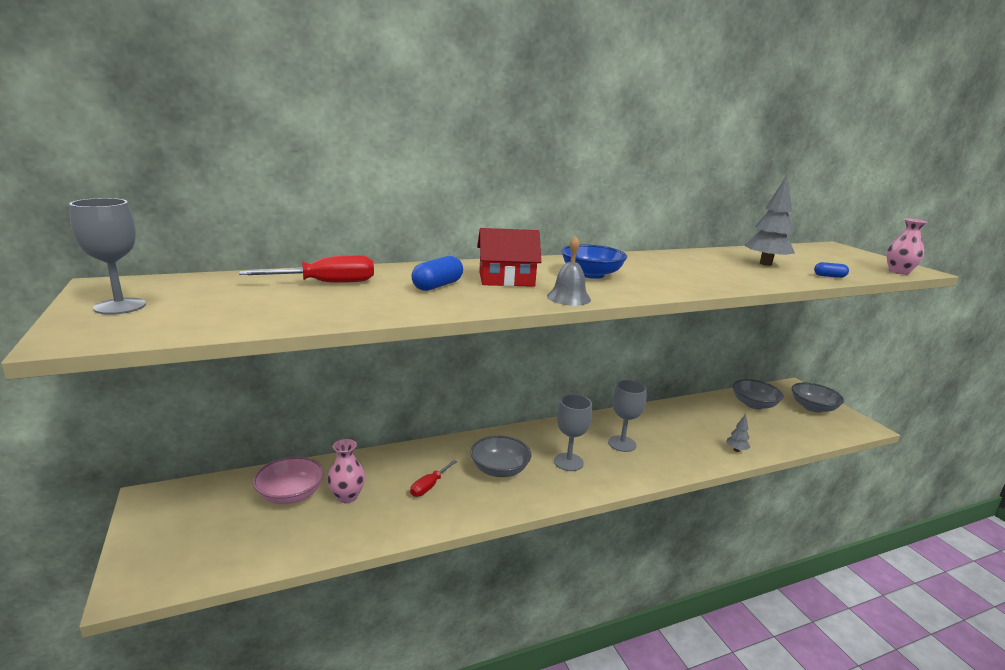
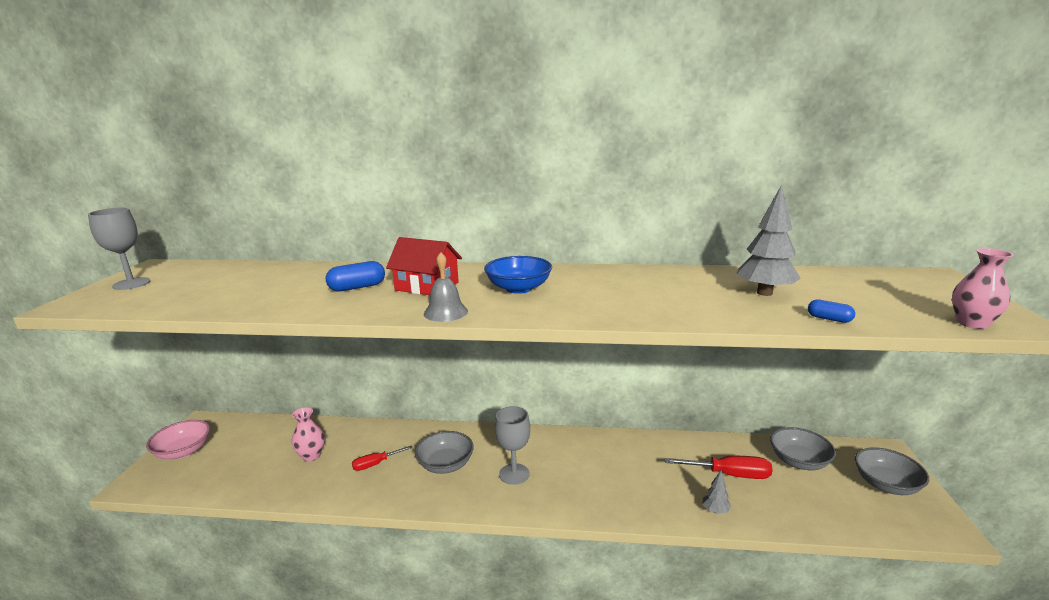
camera: 30 degrees right, 0 degrees up
(290, 494) = (278, 443): pink bowl -> pink bowl (183, 451)
(326, 283) = (282, 277): red screwdriver -> red screwdriver (729, 474)
(622, 444) = (587, 469): grey goblet -> none

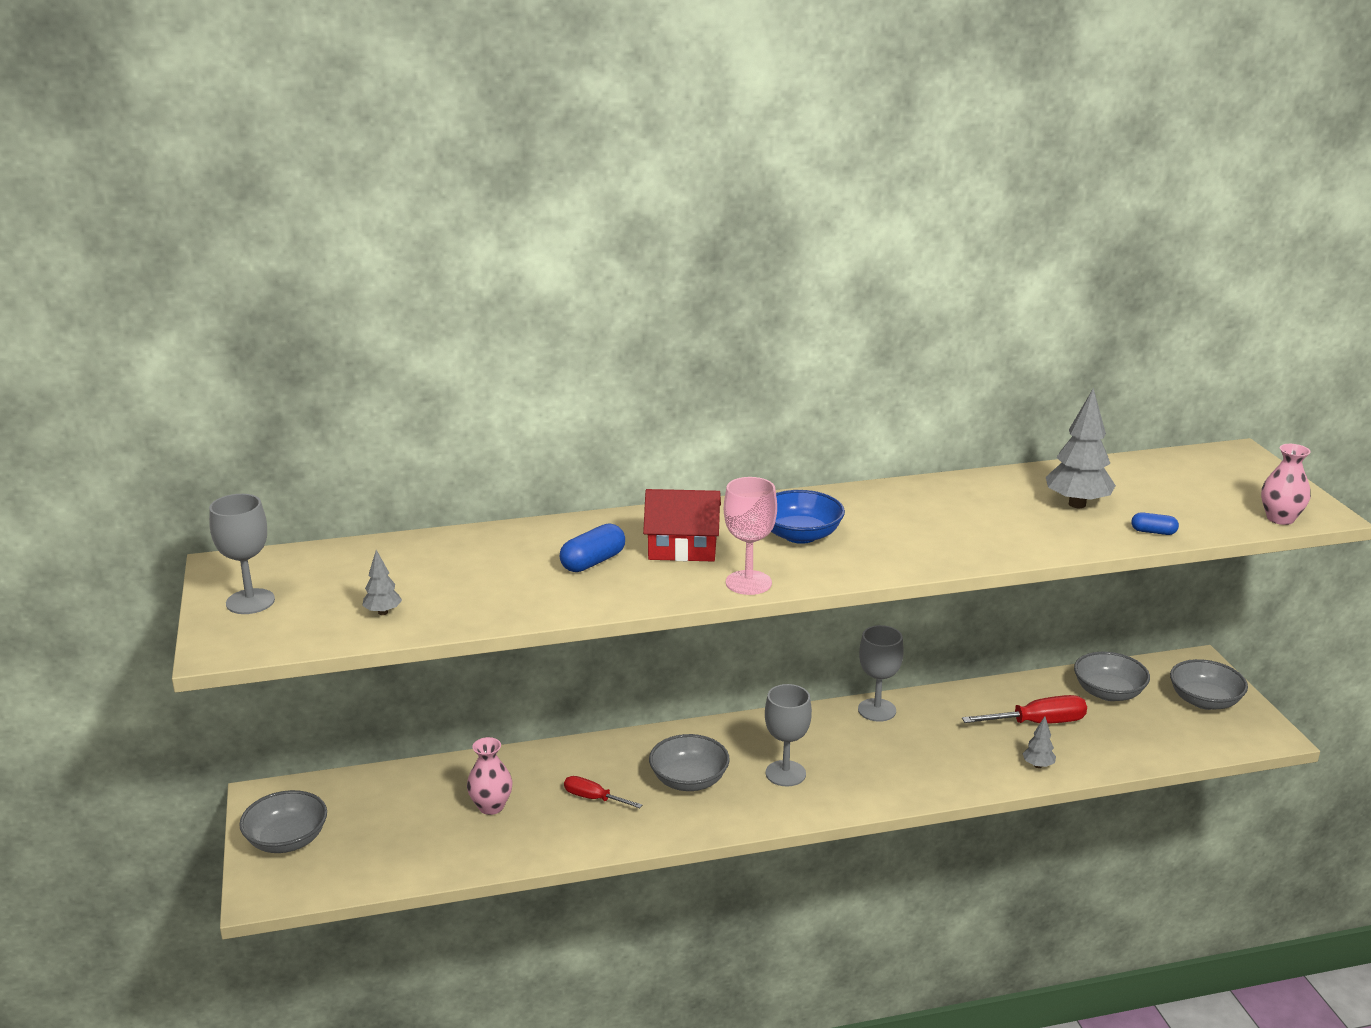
camera: 20 degrees left, 5 degrees up
(183, 451) = (287, 840): pink bowl -> grey bowl
(188, 298) = (383, 612): none -> grey tree
(376, 464) = (593, 798): red screwdriver -> red screwdriver turned 75 degrees clockwise
(445, 312) = (748, 583): grey bell -> pink goblet
(607, 440) = (877, 710): none -> grey goblet

